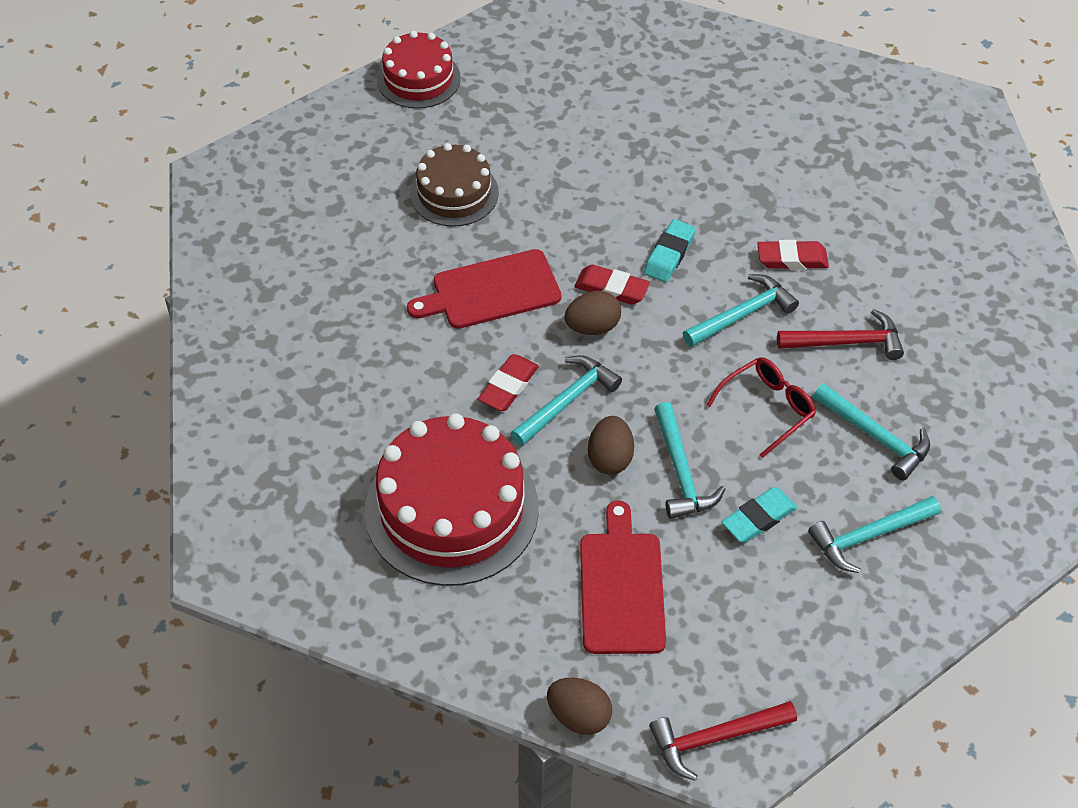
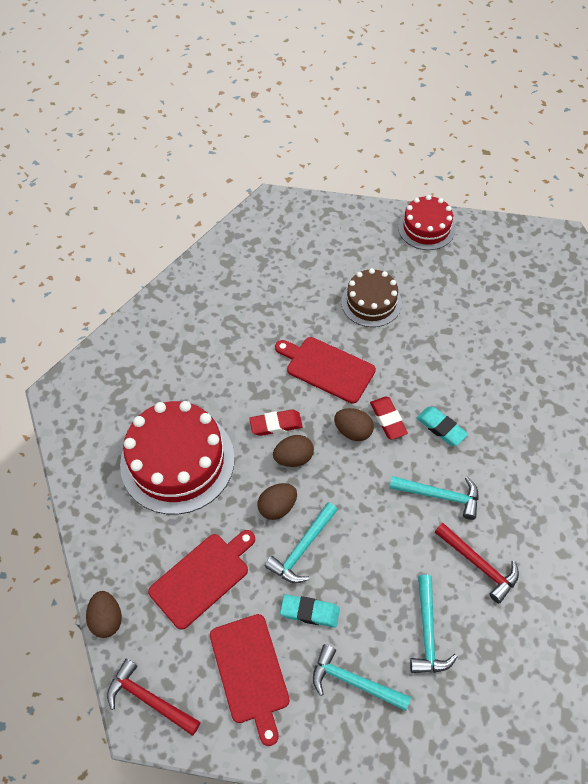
camera: 50 degrees right, 5 degrees up
(567, 401) = (294, 458): turquoise hammer -> brown egg
(669, 254) = (441, 428): turquoise eraser -> turquoise eraser turned 60 degrees clockwise
(767, 408) = (389, 559): red glasses -> none
(773, 620) = (250, 672): none -> red cutting board
(792, 259) = (507, 490): red eraser -> none

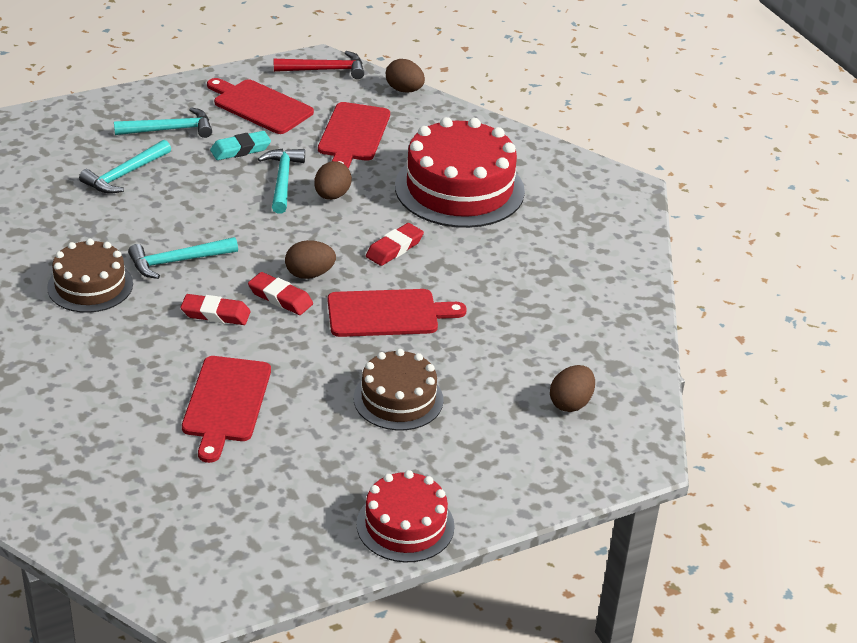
camera: 140 degrees right, 20 degrees down
(294, 458) = (351, 232): brown egg -> brown egg (570, 403)
(428, 632) = (125, 175): turquoise hammer -> turquoise hammer turned 105 degrees counterclockwise
(441, 428) = (215, 314): turquoise eraser -> red eraser
(476, 350) = (226, 403): none -> red cutting board
(479, 564) = (104, 230): red hammer -> none
(517, 504) = (90, 285): none -> brown cake

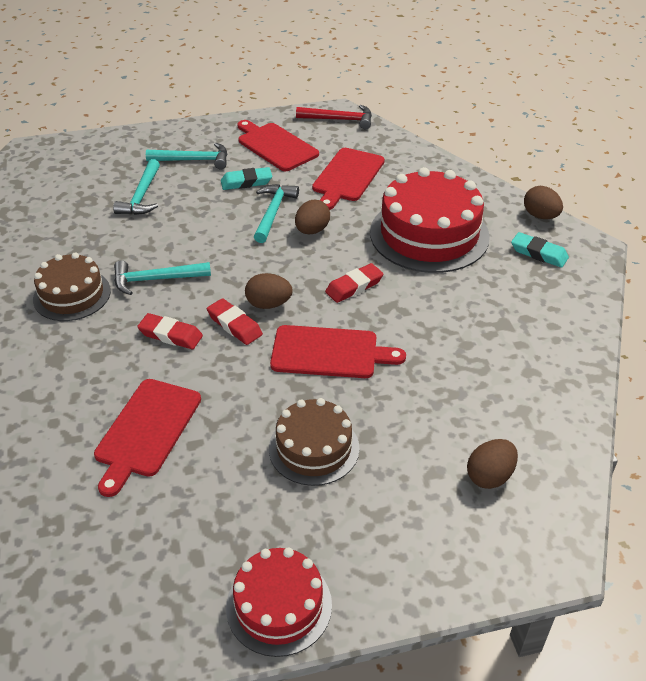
camera: 15 degrees right, 5 degrees up
(125, 175) = (142, 196): turquoise hammer -> turquoise hammer turned 45 degrees counterclockwise
(404, 90) = (402, 141): brown egg -> brown egg (540, 216)
(578, 198) = (539, 253): none -> turquoise eraser

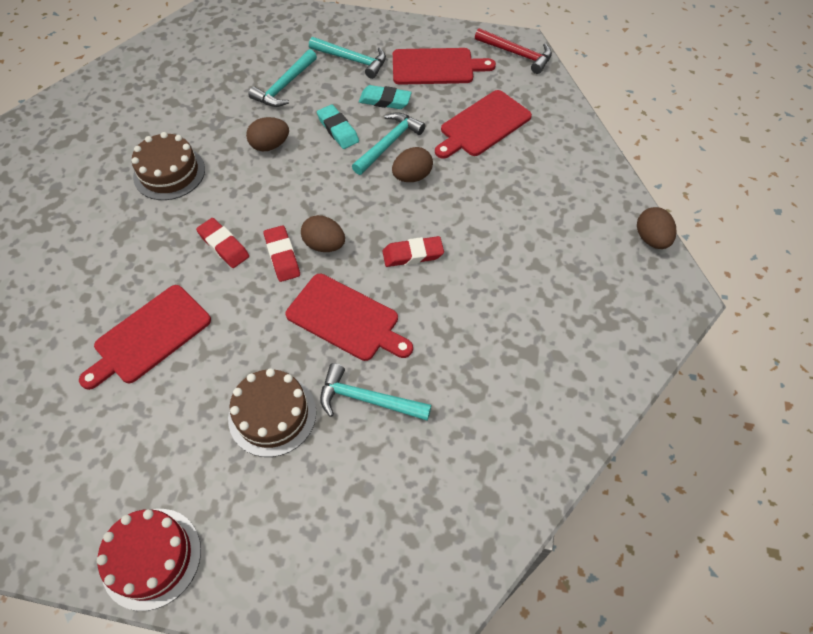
camera: 25 degrees right, 15 degrees up
(156, 280) = (245, 182): turquoise hammer -> turquoise hammer (367, 400)
(275, 146) = (436, 67): red cutting board -> red cutting board turned 105 degrees clockwise
(429, 234) = (521, 220): red cake -> none
(489, 476) = (408, 516): brown egg -> brown egg (270, 145)
(539, 253) = (620, 284): turquoise eraser -> turquoise eraser (338, 130)

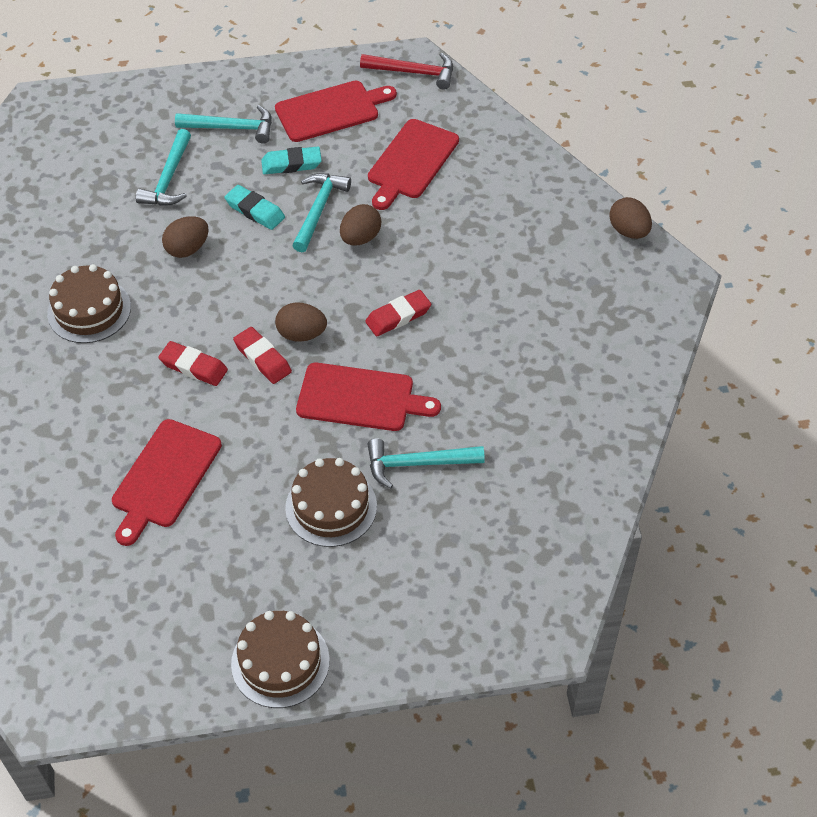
camera: 20 degrees left, 5 degrees down
(151, 558) = (280, 662): red cake -> brown cake

